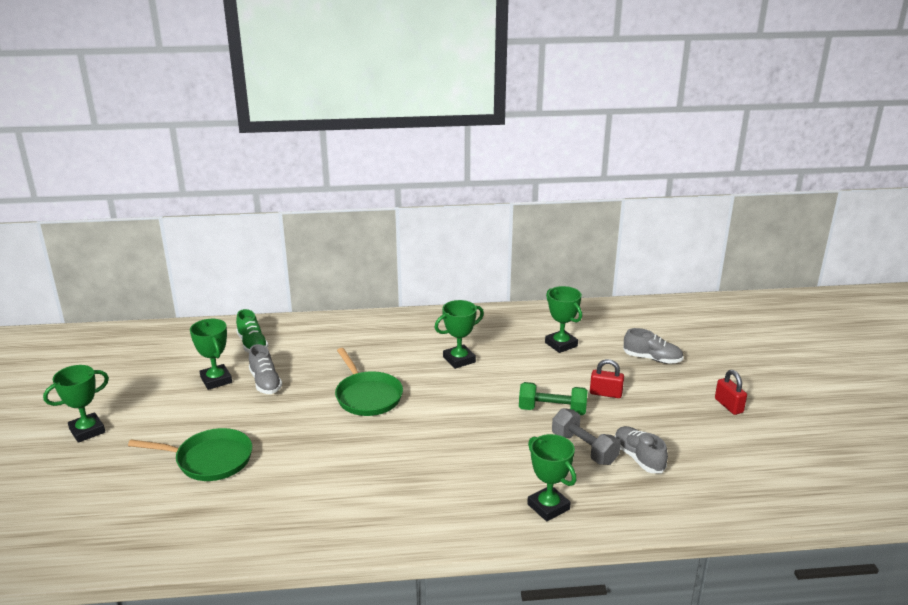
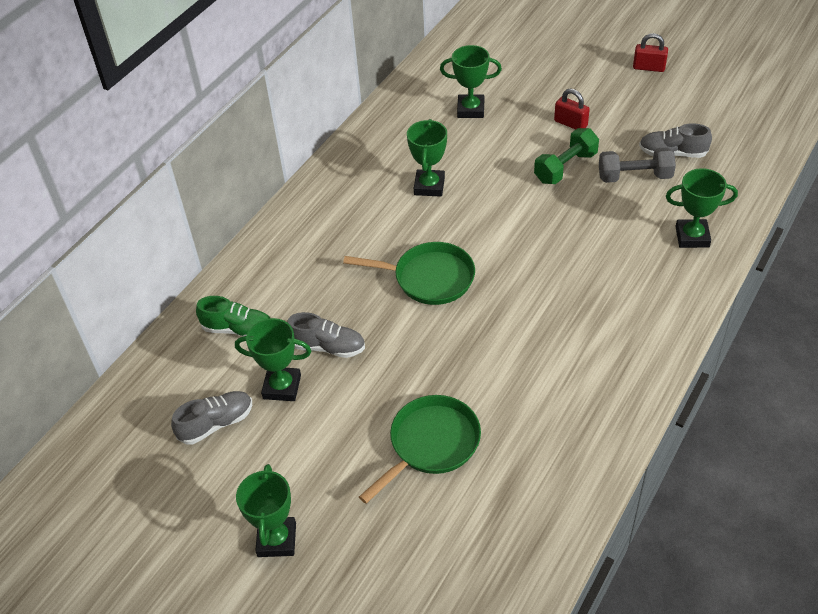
camera: 50 degrees left, 20 degrees up
(605, 393) = (570, 123): red padlock -> red padlock turned 75 degrees clockwise
(652, 359) = (546, 70): grey shoe -> grey shoe (216, 424)

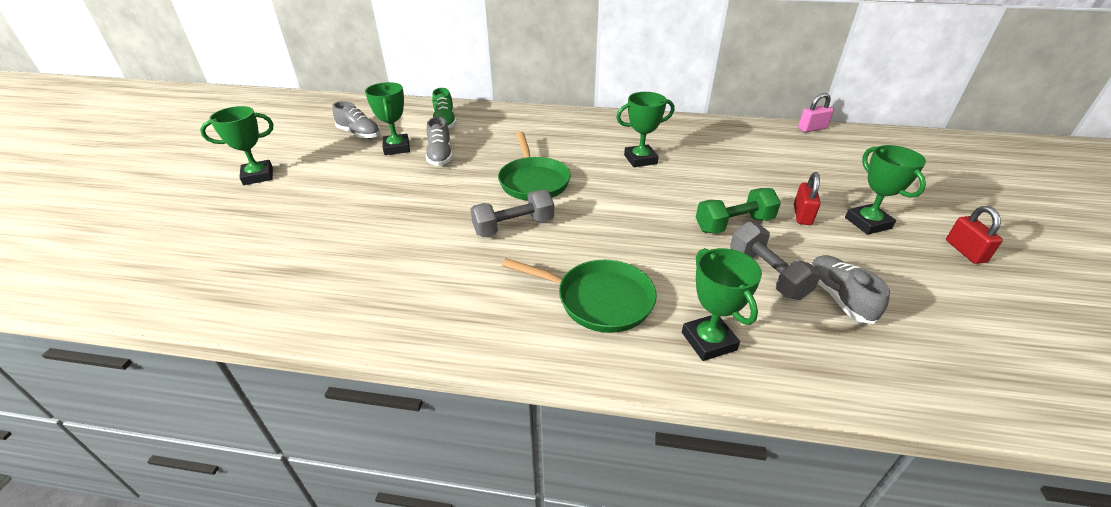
camera: 65 degrees right, 10 degrees down
(430, 444) = (349, 220): green pan -> green pan (598, 300)
(437, 49) = (812, 128): none -> pink padlock
(470, 109) = (755, 158): green trophy -> green trophy (867, 223)
(504, 312) = (513, 227): none -> grey dumbbell
(565, 167) = (734, 224): green dumbbell -> green dumbbell turned 45 degrees counterclockwise

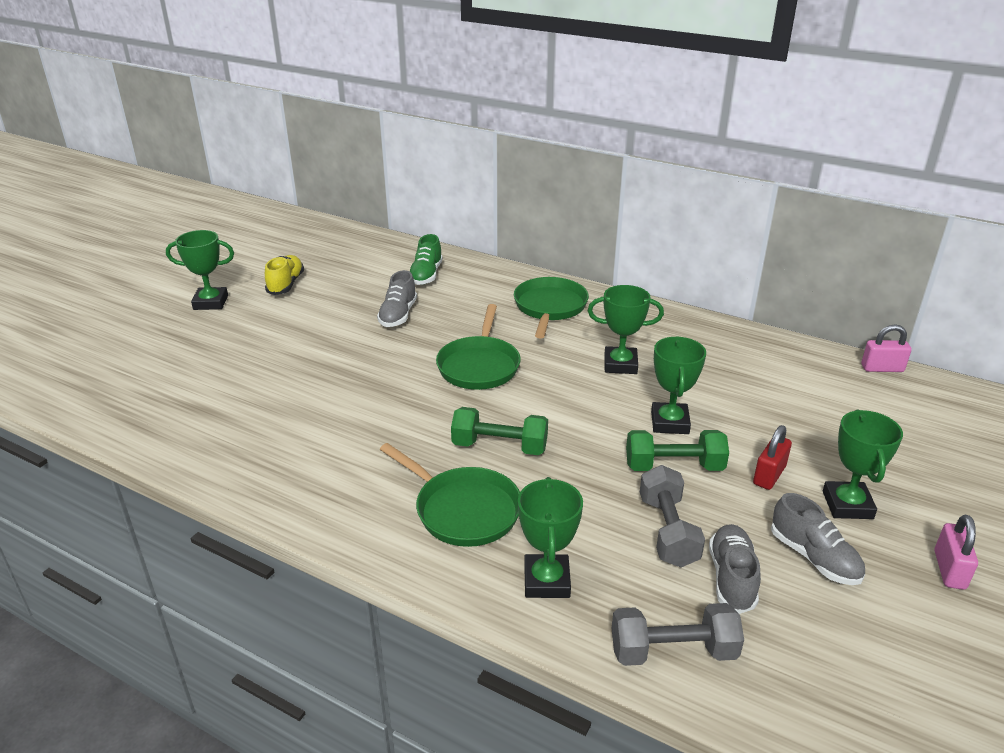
camera: 20 degrees right, 5 degrees down
(324, 149) = (286, 284): none -> yellow shoe
(359, 134) = (329, 273): grey shoe -> grey shoe (814, 558)
(397, 148) = (358, 297): green trophy -> green trophy (670, 423)
(513, 227) = (426, 412): grey dumbbell -> grey dumbbell (673, 651)
(559, 129) = (549, 308): none -> green pan
(593, 240) = (499, 447): none -> green dumbbell
(965, 251) = (949, 570): red padlock -> pink padlock

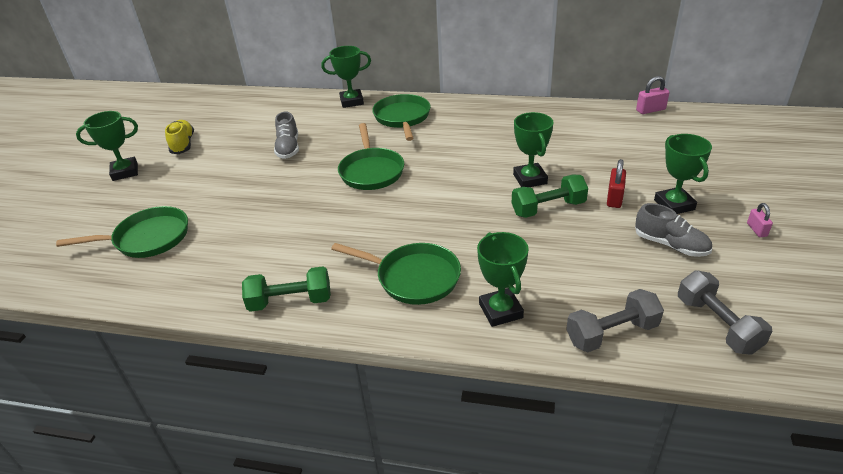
camera: 15 degrees left, 5 degrees up
(196, 385) = (147, 238): none -> green pan
(426, 275) = (295, 114): green shoe -> none
(499, 447) = (417, 225): green dumbbell -> green dumbbell (290, 301)
(620, 364) = (474, 147): green trophy -> green trophy (351, 101)
(668, 531) = (566, 253): grey dumbbell -> grey dumbbell (717, 324)
(731, 578) = (625, 273): grey shoe -> none
(949, 570) = (756, 230): pink padlock -> pink padlock, size x0.66

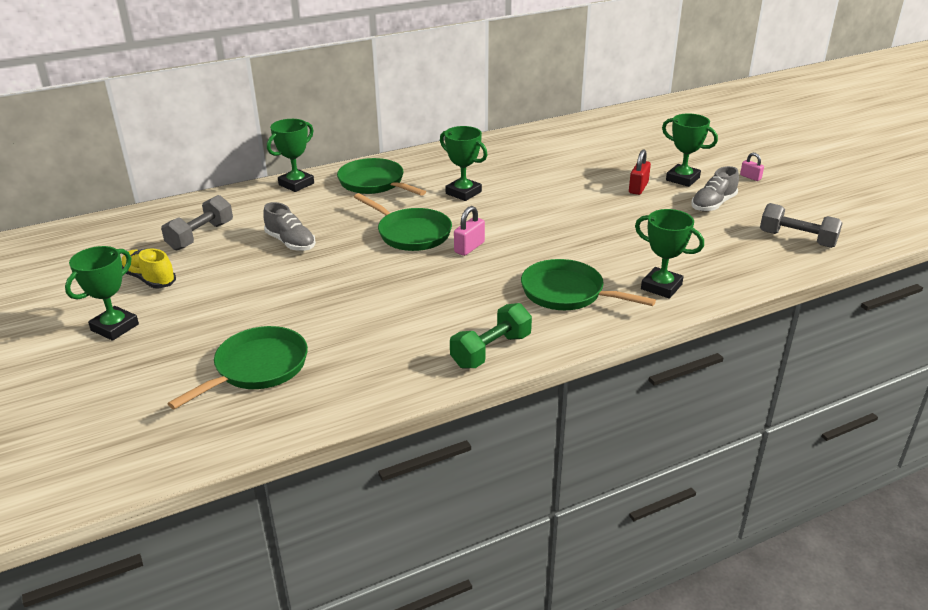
camera: 40 degrees left, 5 degrees down
(413, 277) = (567, 293): green pan -> green pan turned 135 degrees counterclockwise
(530, 179) = (558, 195): green trophy -> green trophy (463, 193)
(548, 208) = (601, 210): green dumbbell -> none
(611, 333) = (747, 269): grey dumbbell -> grey dumbbell (200, 236)
(614, 198) = (638, 188): red padlock -> red padlock turned 45 degrees clockwise
(650, 110) = (582, 120): pink padlock -> pink padlock (469, 247)
(671, 245) = (713, 204): grey shoe -> grey shoe turned 135 degrees clockwise

